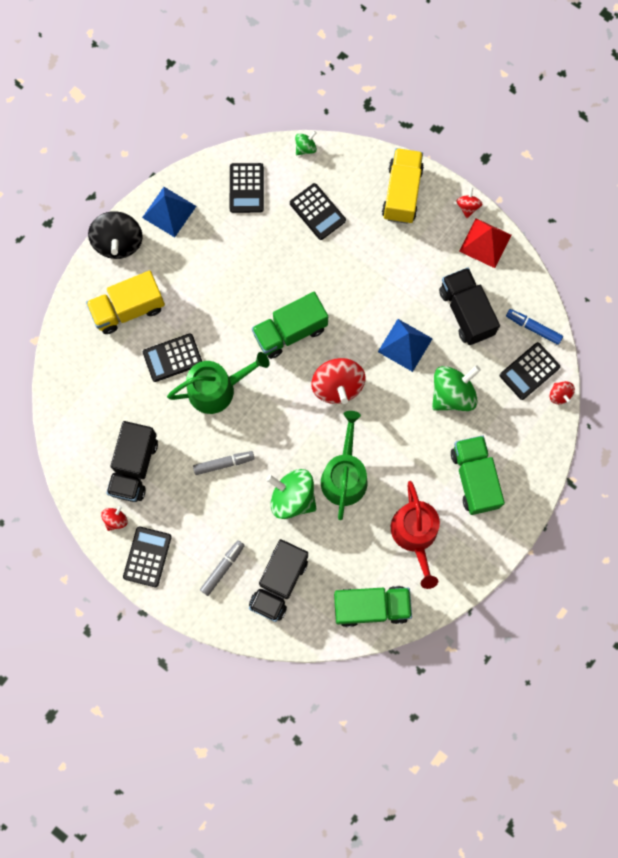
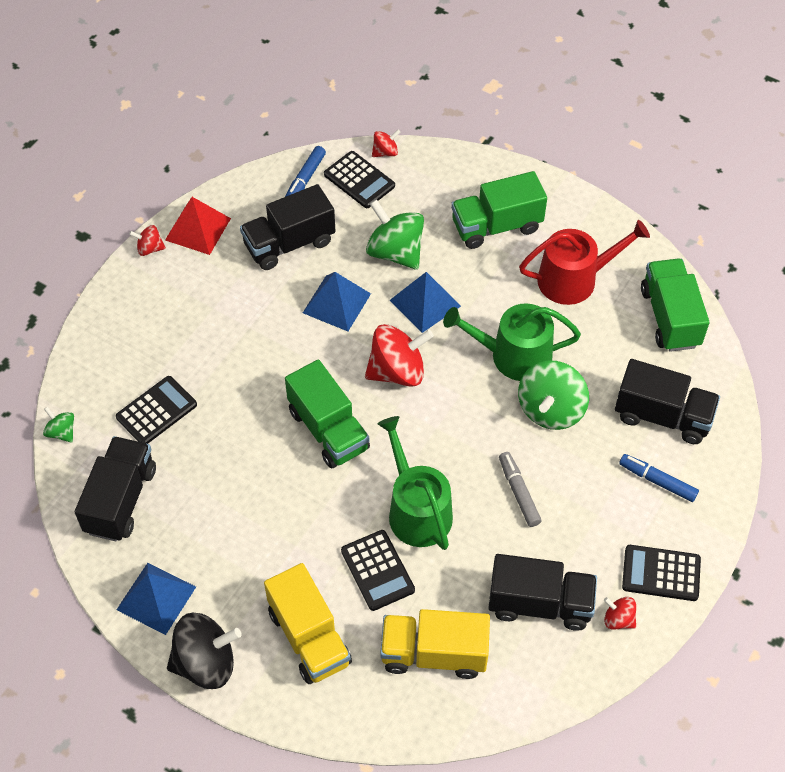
camera: 95 degrees left, 20 degrees down
(222, 568) = (658, 481): grey marker -> blue marker
(246, 188) = (120, 500): black calculator -> black truck
(400, 412) = (425, 303): none -> blue pyramid
(402, 193) = (130, 318): yellow truck -> yellow truck (434, 653)

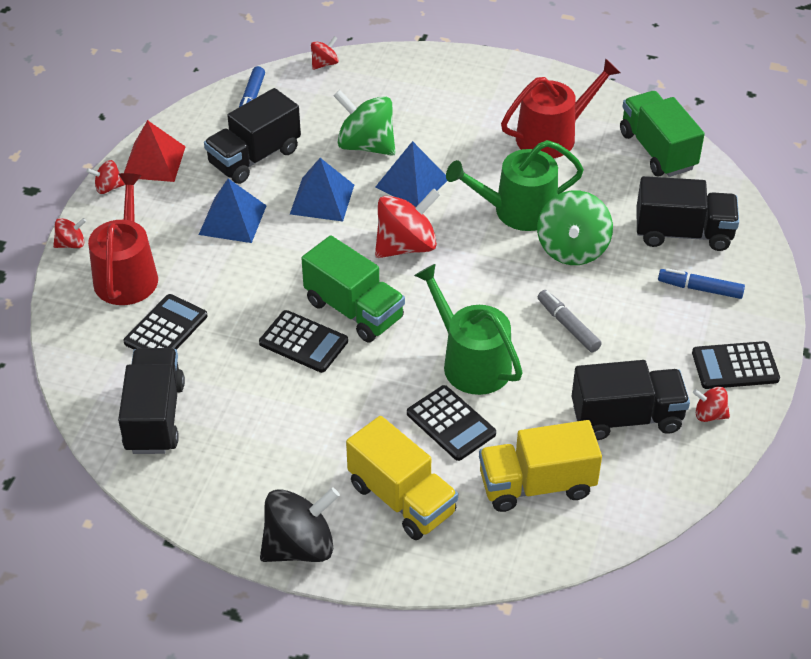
camera: 15 degrees left, 10 degrees down
(61, 432) = (68, 368): green spinning top -> none
(100, 302) = (71, 244): none -> red spinning top
(140, 345) = (127, 274): none -> red watering can
(156, 598) = (225, 498): blue pyramid -> blue pyramid (232, 220)
(359, 180) = (307, 91): black calculator -> black calculator (303, 342)
(496, 226) = (459, 106): green truck -> none

